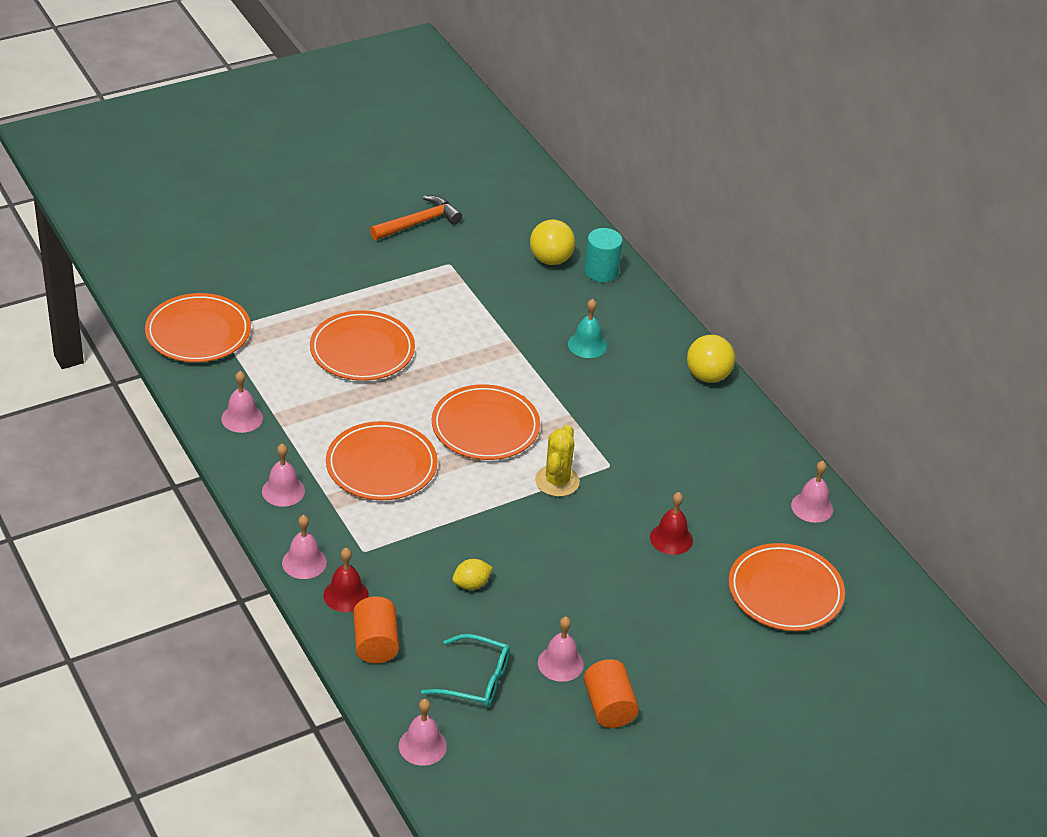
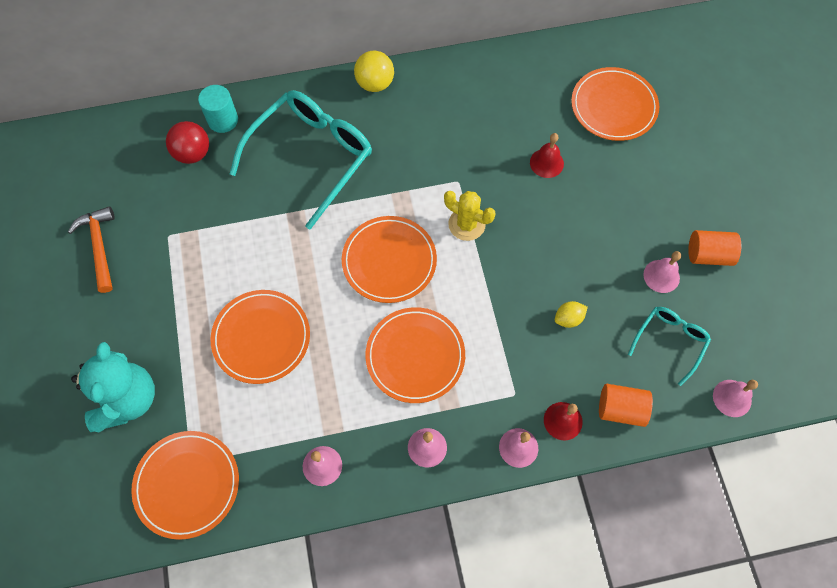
camera: 70 degrees left, 25 degrees up
(269, 276) = (127, 399): none -> turquoise teddy bear
(471, 584) = (568, 318): yellow lemon -> yellow lemon turned 75 degrees clockwise
(550, 260) = (193, 153): yellow ball -> red ball
(587, 345) = (311, 157): turquoise bell -> turquoise glasses
(812, 507) = (533, 62): pink bell -> none

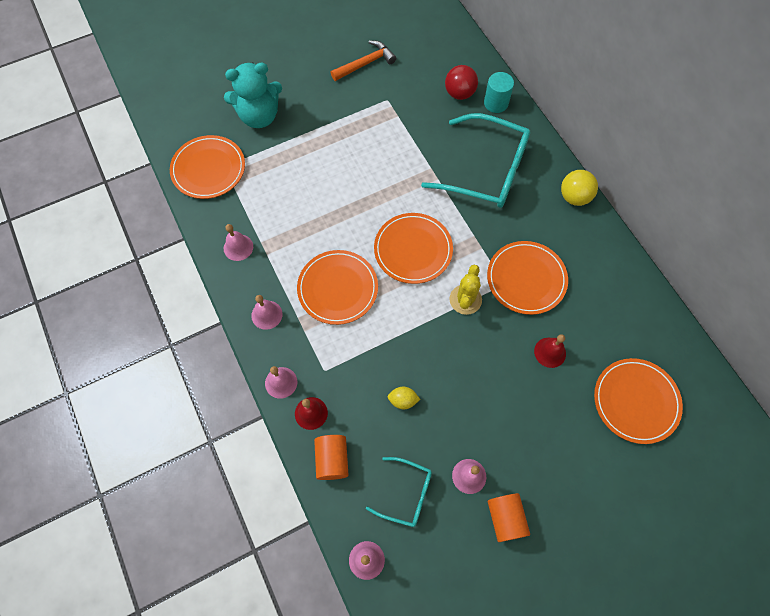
camera: 75 degrees right, 0 degrees up
(261, 338) = (324, 181): orange plate -> orange plate (526, 279)
(568, 318) = (403, 400): yellow lemon -> yellow lemon turned 45 degrees counterclockwise

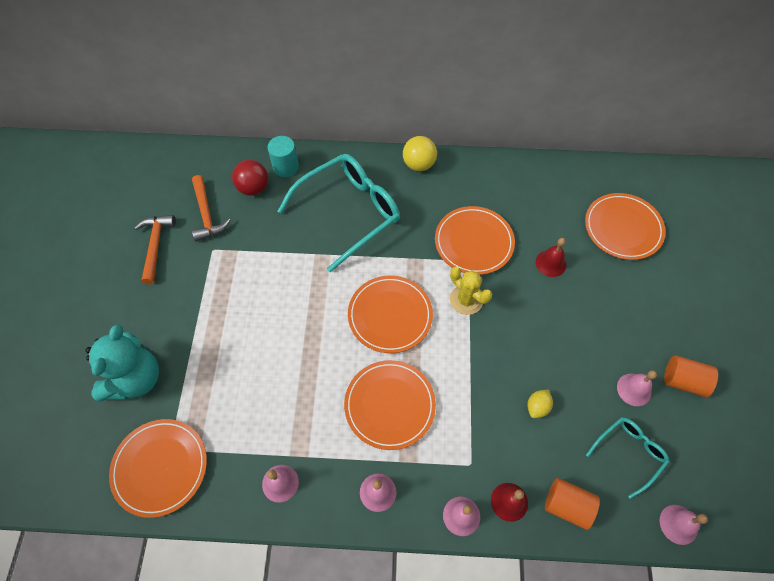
camera: 60 degrees left, 5 degrees down
(414, 78) = (207, 214): none -> orange hammer

